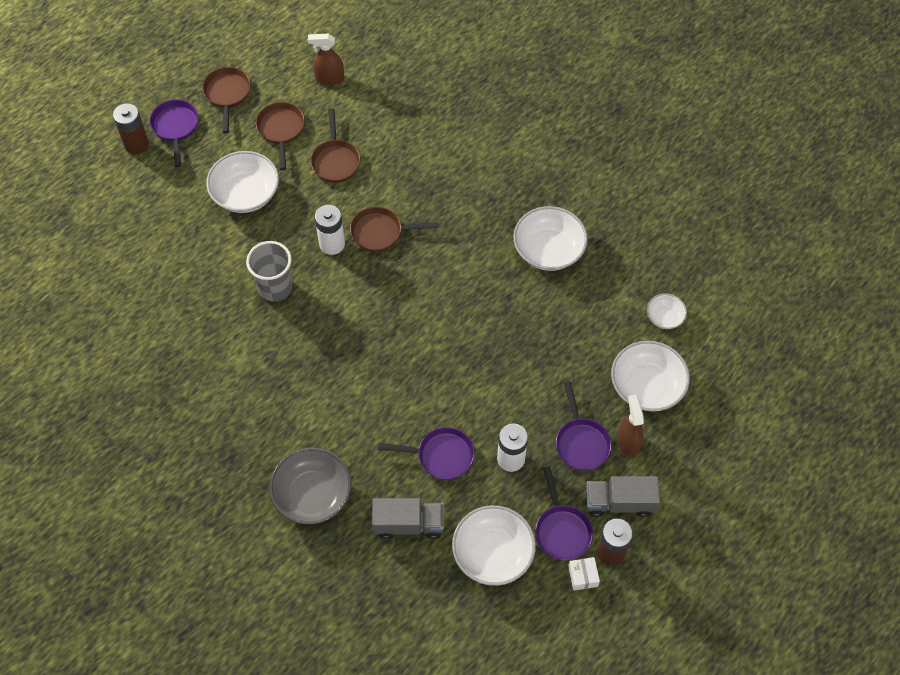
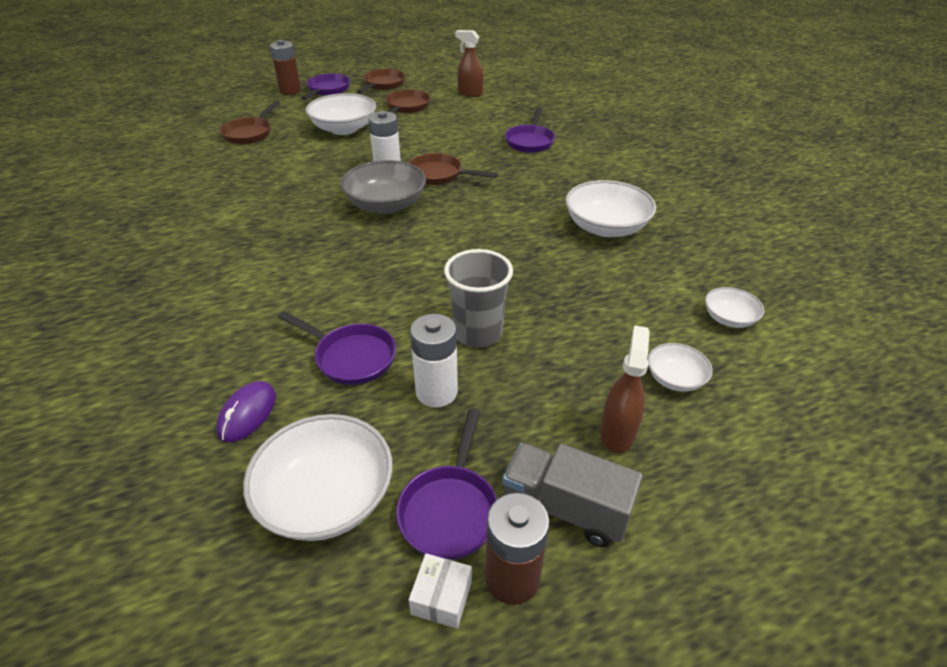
camera: 25 degrees right, 20 degrees down
(275, 288) = (310, 182): grey cup -> grey cup (477, 333)
(312, 494) = (173, 340): grey bowl -> grey bowl (386, 204)
(335, 160) = (436, 130): brown pan -> brown pan (250, 133)
(408, 524) = (247, 414): grey truck -> purple mouse
(581, 442) = (546, 408): purple pan -> purple pan (530, 141)
(647, 386) = (675, 378): white bowl -> white bowl, size x0.53

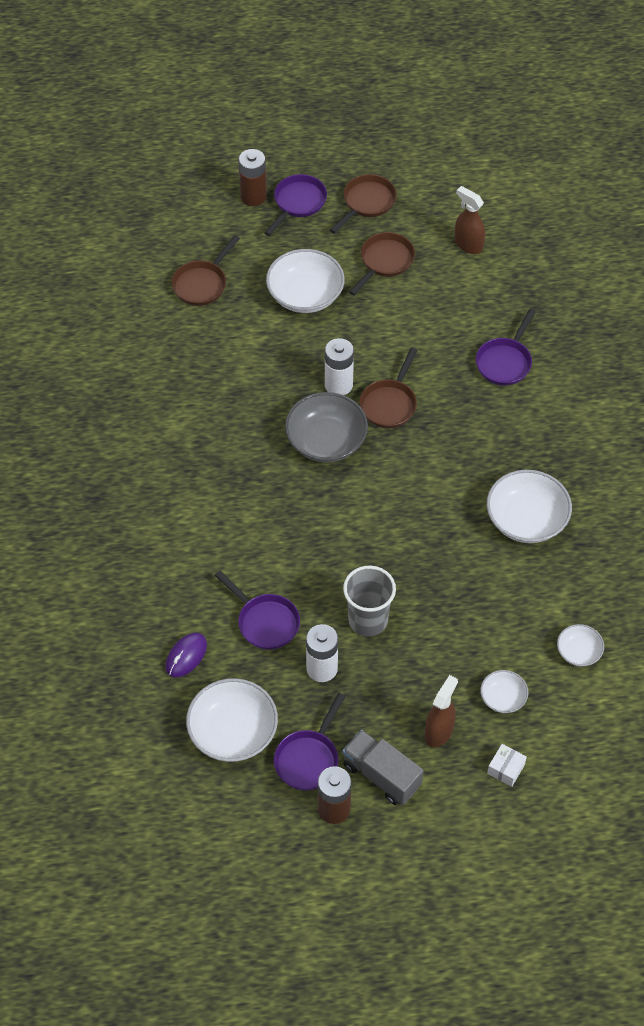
camera: 15 degrees right, 15 degrees up
(439, 175) = (389, 404): brown pan -> brown pan turned 105 degrees counterclockwise
(441, 598) = (290, 809): white box -> white box (506, 769)

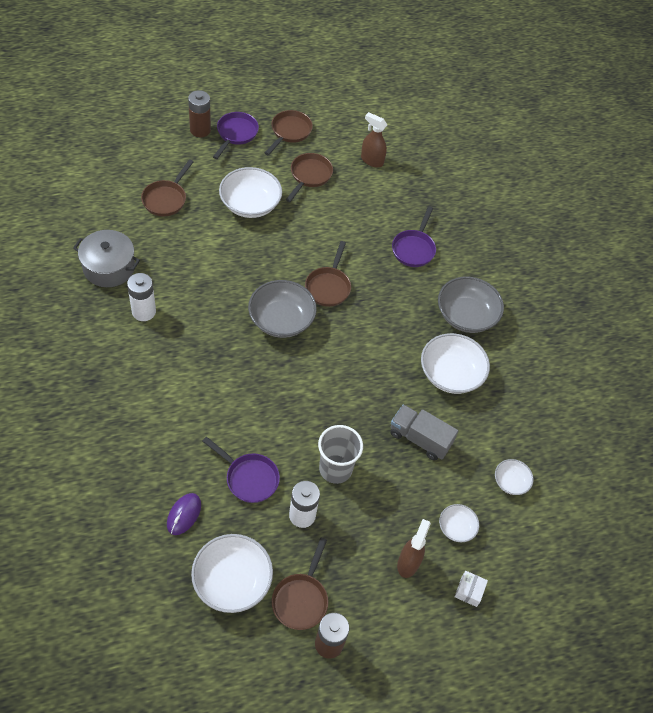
camera: 15 degrees left, 0 degrees up
(125, 365) = (109, 267): none -> grey pot
(309, 759) = (301, 599): purple pan -> brown pan
(338, 385) = (285, 274): white battery -> white battery (144, 311)
(381, 775) = (365, 608): grey truck -> grey truck (420, 439)
(558, 449) = (466, 315): none -> grey bowl

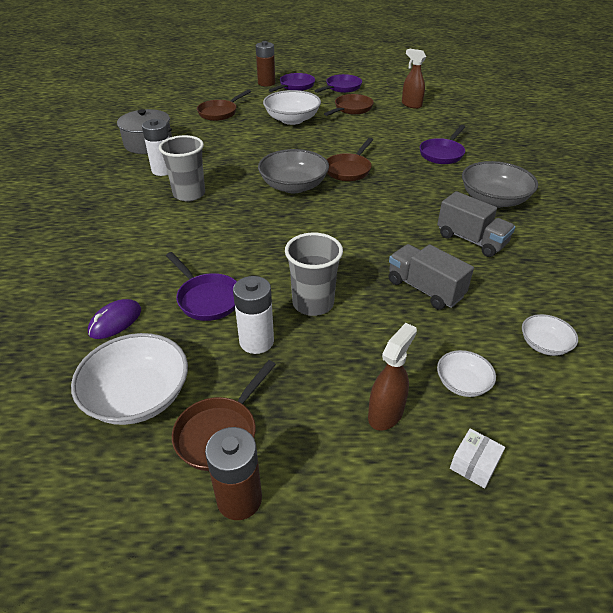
camera: 20 degrees right, 15 degrees down
(184, 346) = (189, 194): none -> grey cup
(289, 132) = (341, 88): brown pan -> purple pan
(451, 374) = (471, 240): white bowl -> grey truck

